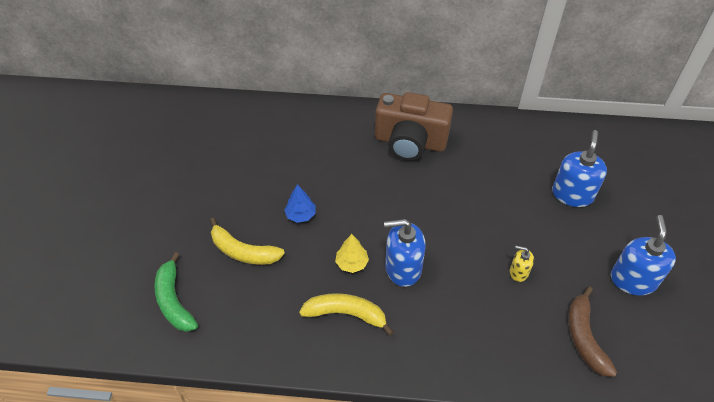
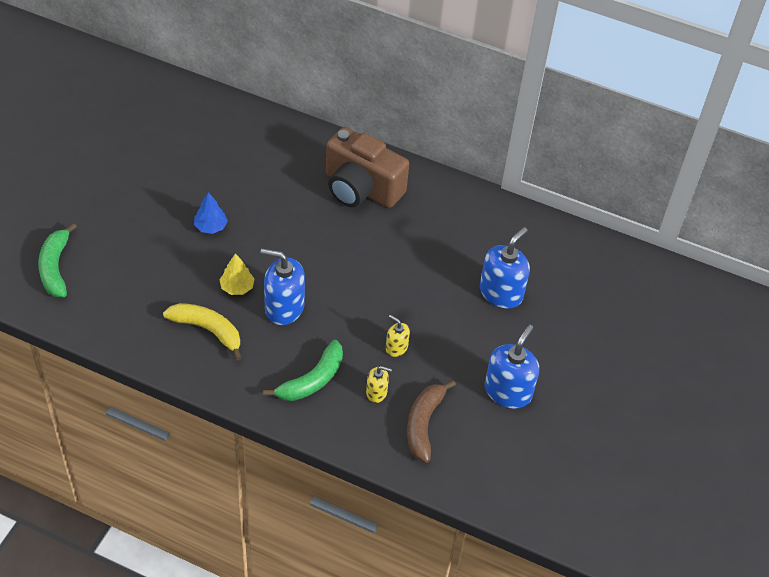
camera: 15 degrees right, 0 degrees up
(243, 251) = (139, 244): yellow banana -> none
(464, 330) = (312, 380): none -> green banana
(527, 321) = (376, 392): none -> yellow soap dispenser

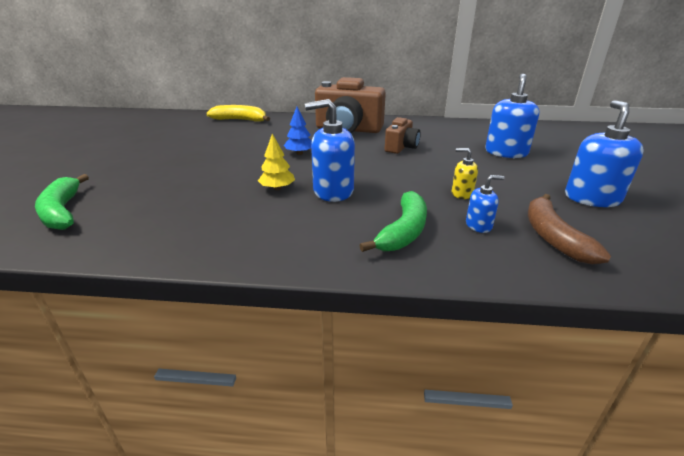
camera: 15 degrees left, 20 degrees down
(208, 330) = (261, 220): yellow banana -> yellow banana (240, 120)
(210, 227) = (233, 162): blue tree -> blue tree (299, 153)
(376, 392) = (478, 225): yellow soap dispenser -> blue soap dispenser
(396, 248) = (401, 147): none -> brown camera

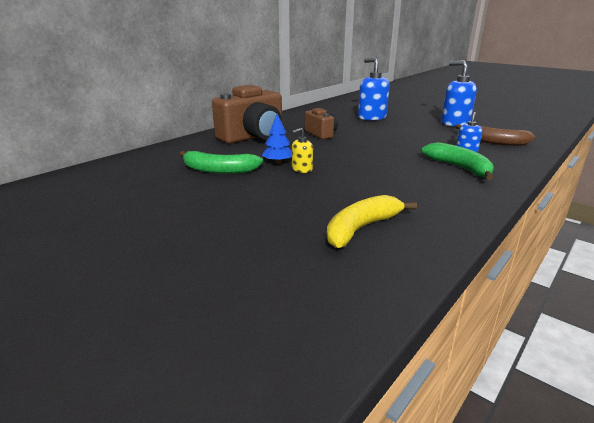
camera: 55 degrees left, 5 degrees down
(62, 211) = (261, 303): green banana -> green banana (219, 170)
(240, 120) = (132, 164): yellow banana -> yellow banana (361, 228)
(277, 188) = (344, 185): yellow tree -> none
(333, 191) = (374, 170): blue soap dispenser -> none
(462, 193) = (420, 142): yellow soap dispenser -> yellow soap dispenser (302, 169)

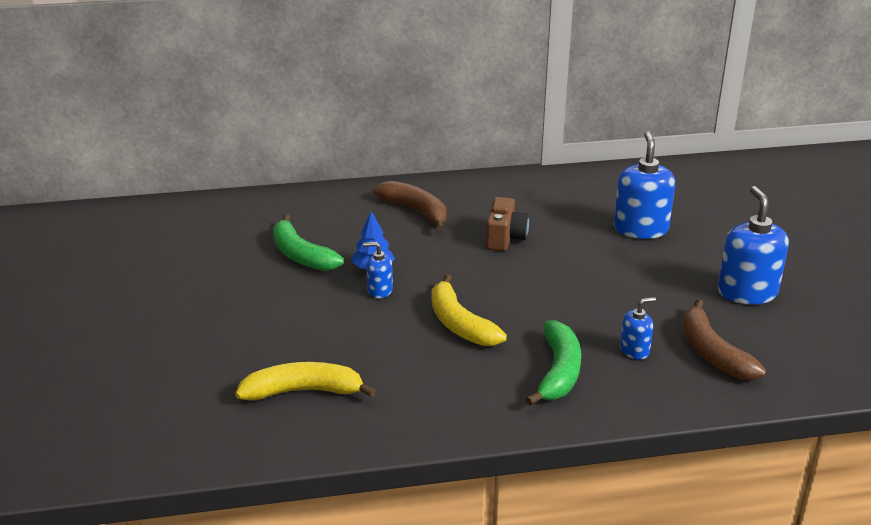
camera: 40 degrees right, 5 degrees up
(253, 137) = (416, 211): brown camera -> brown banana
(302, 169) = (379, 290): yellow soap dispenser -> blue soap dispenser
(374, 167) = (459, 324): none -> yellow banana

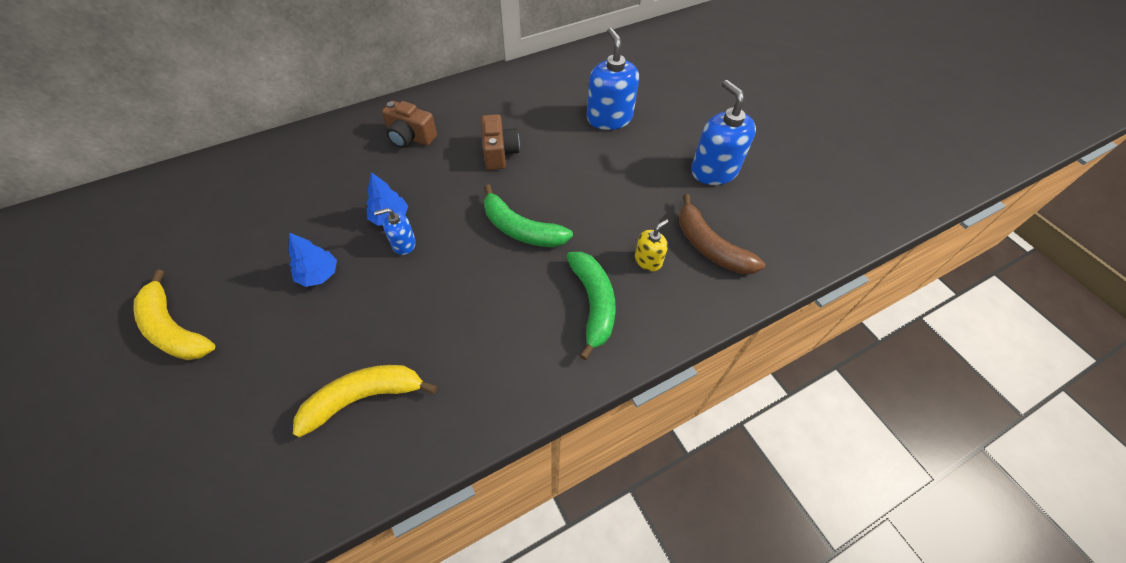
camera: 20 degrees left, 25 degrees up
(291, 298) = (319, 274): none -> blue tree
(301, 255) = (315, 216): green banana -> green banana (521, 229)
(416, 211) = (410, 137): brown banana -> brown camera
(459, 324) = (489, 267): yellow banana -> yellow banana (174, 329)
(634, 350) = (648, 260): blue soap dispenser -> yellow soap dispenser

